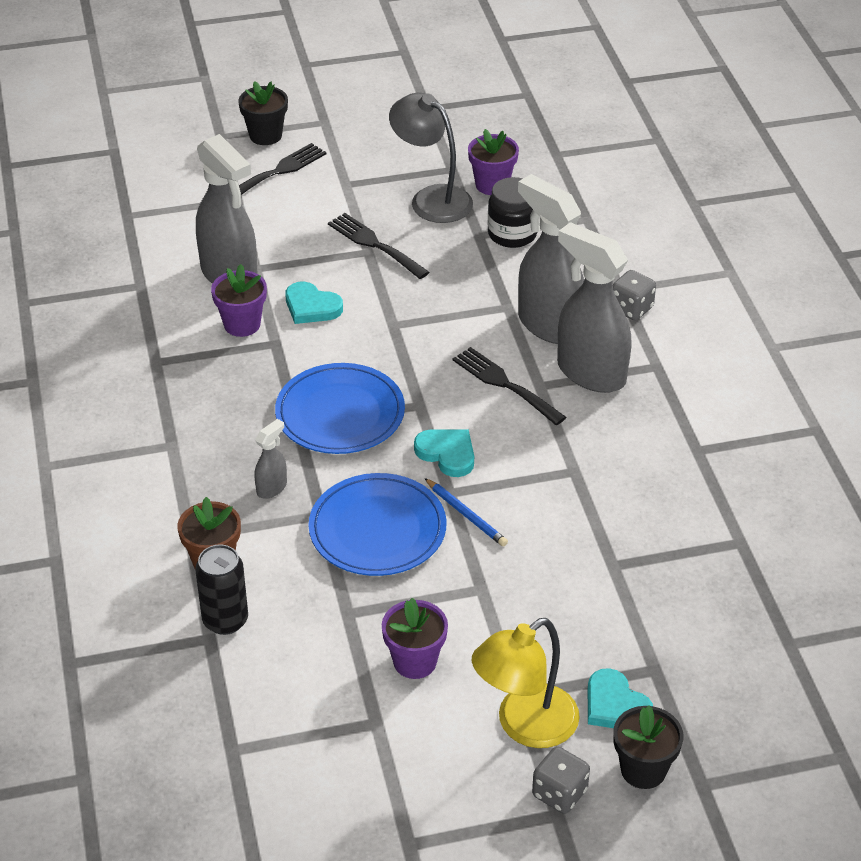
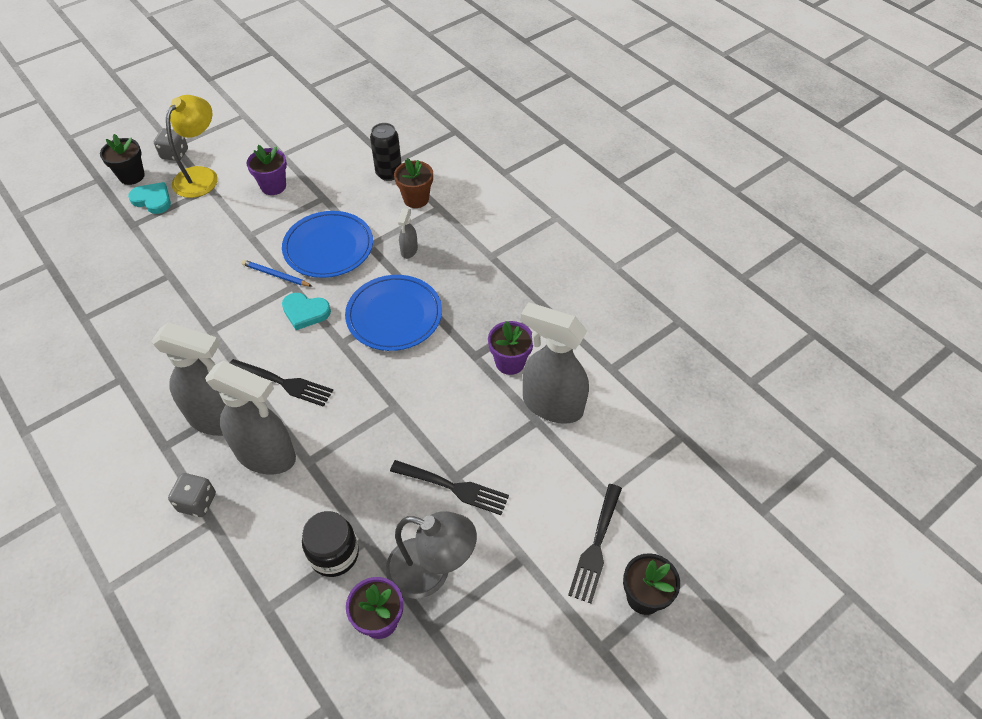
camera: 155 degrees right, 10 degrees up
(311, 307) = (468, 399): turquoise heart -> none

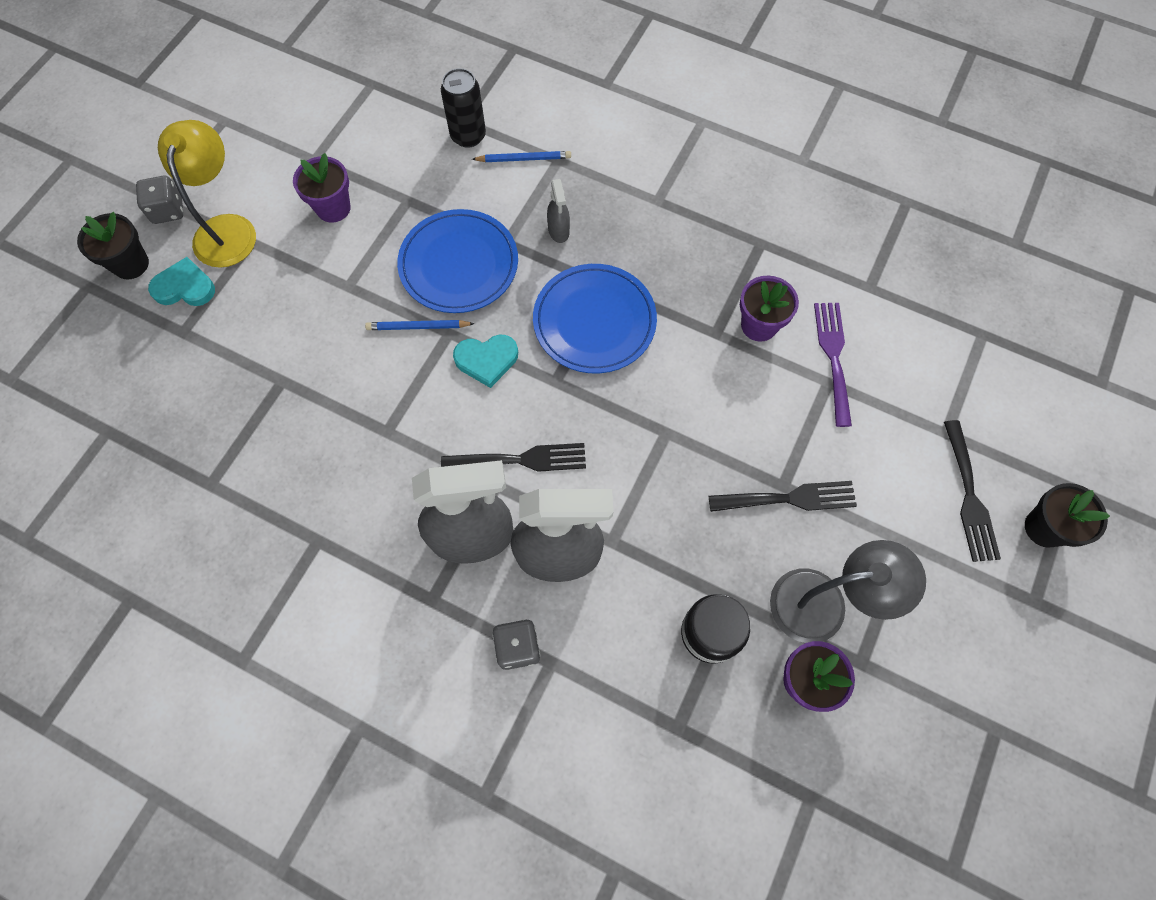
camera: 25 degrees left, 15 degrees up
(416, 199) = (524, 159): brown flower pot -> blue pencil
(552, 405) = (833, 357): grey spray bottle -> purple fork

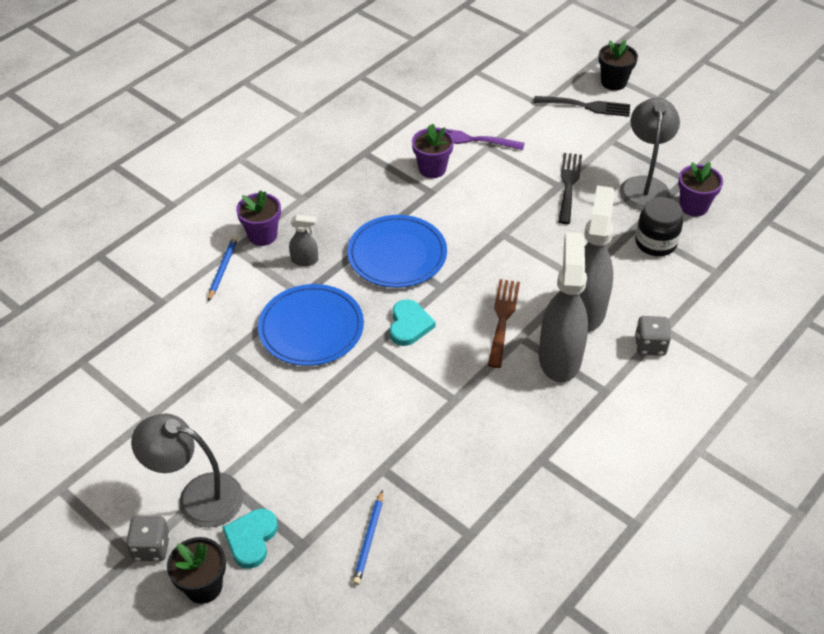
camera: 75 degrees left, 20 degrees down
(227, 229) = (197, 497): yellow lamp -> grey lamp
(333, 208) = (212, 409): purple flower pot -> purple flower pot (262, 235)
(418, 327) = (362, 364): blue pencil -> blue pencil (369, 539)
(468, 136) = (179, 301): black can -> none
(521, 459) = (502, 318): black fork -> brown fork

